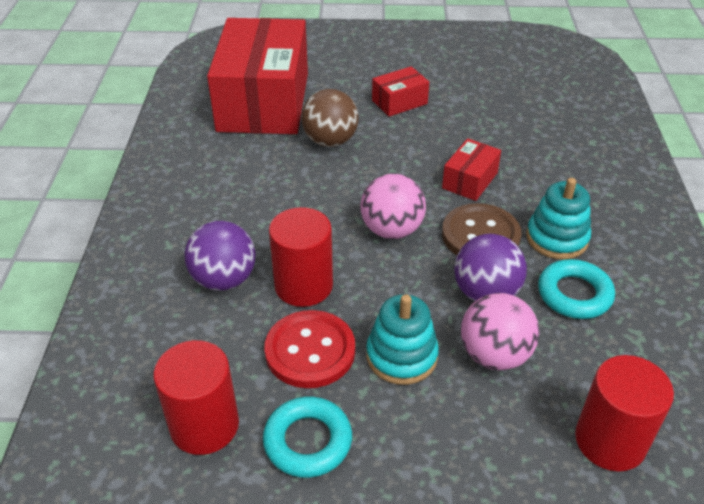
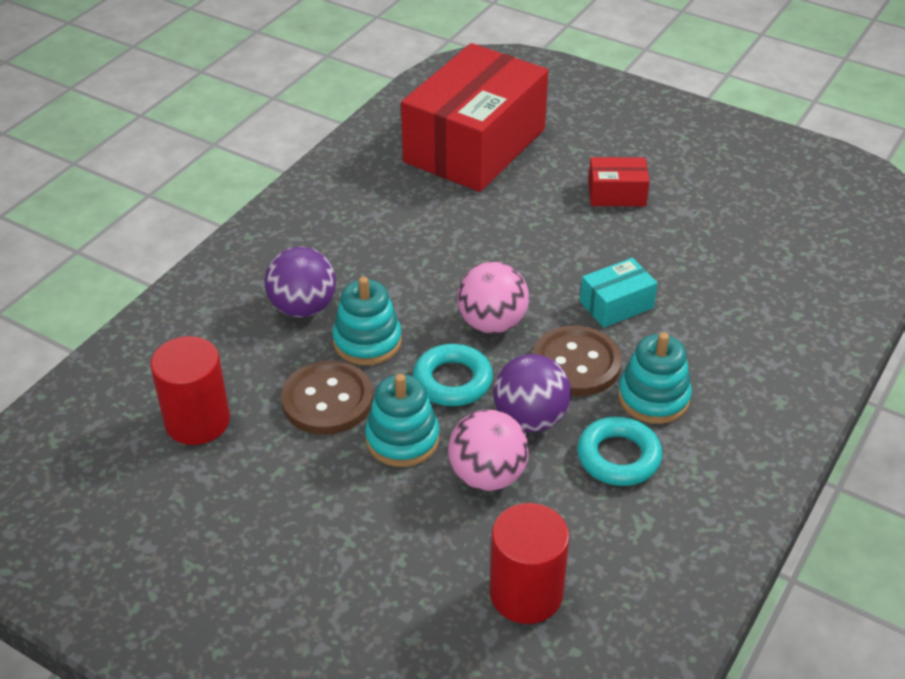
camera: 30 degrees right, 0 degrees up
(303, 285) = (367, 341): red cylinder -> turquoise stacking toy
(308, 441) = (267, 471): turquoise ring -> turquoise ring (452, 381)
(310, 351) = (327, 400): red button -> brown button
(330, 141) = (507, 211): brown ball -> none
(470, 180) = (616, 305): red box -> turquoise box

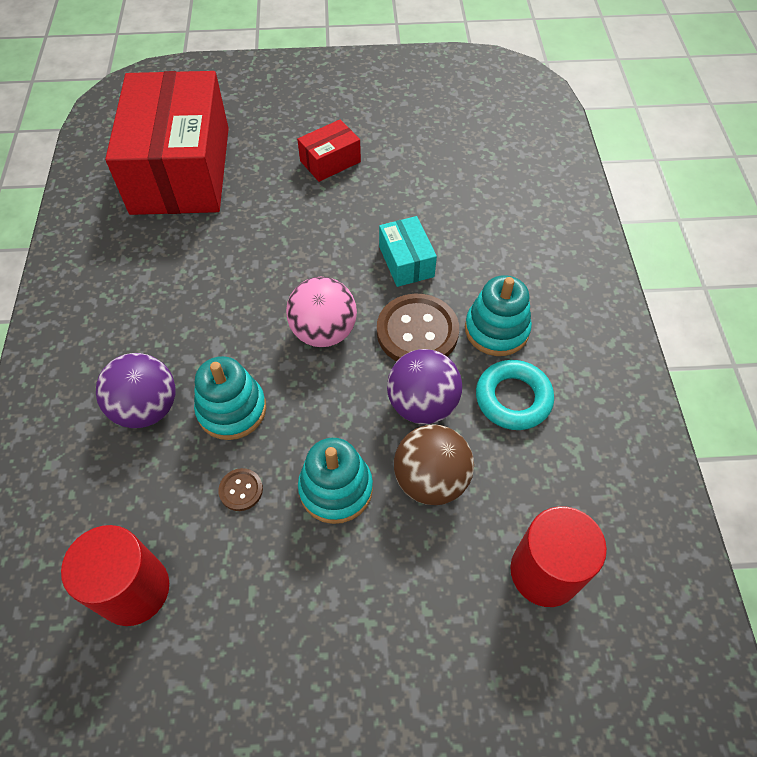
camera: 35 degrees left, 15 degrees up
(327, 400) = (241, 490): brown button -> brown button, size x0.46
(452, 381) = (334, 405): turquoise ring -> none
(487, 476) = (431, 480): pink ball -> brown ball
(616, 305) = (406, 261): turquoise box -> turquoise box turned 45 degrees counterclockwise

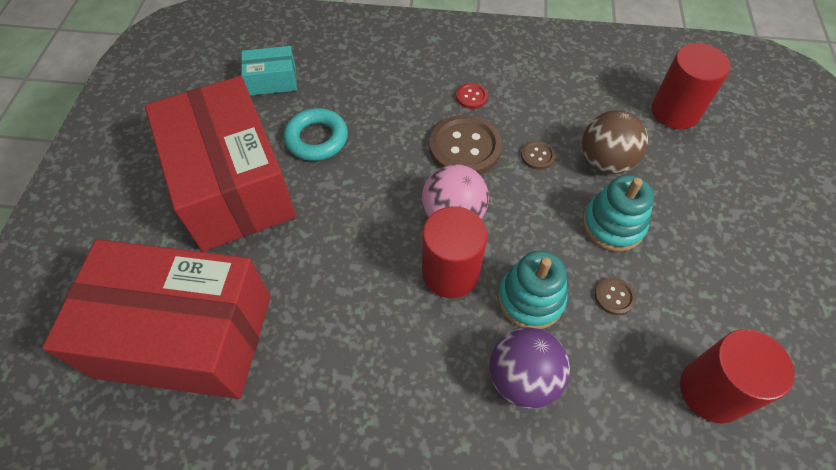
camera: 80 degrees left, 0 degrees up
(255, 337) = (450, 272): none -> red cylinder
(330, 161) = (232, 184): red box -> red box, size x2.39
(406, 261) = (385, 143): turquoise box -> turquoise box (272, 80)
(422, 404) = (537, 156): purple ball -> brown button
(496, 330) = (471, 97): turquoise stacking toy -> red button
(513, 398) = (537, 100): turquoise ring -> turquoise ring (317, 139)

